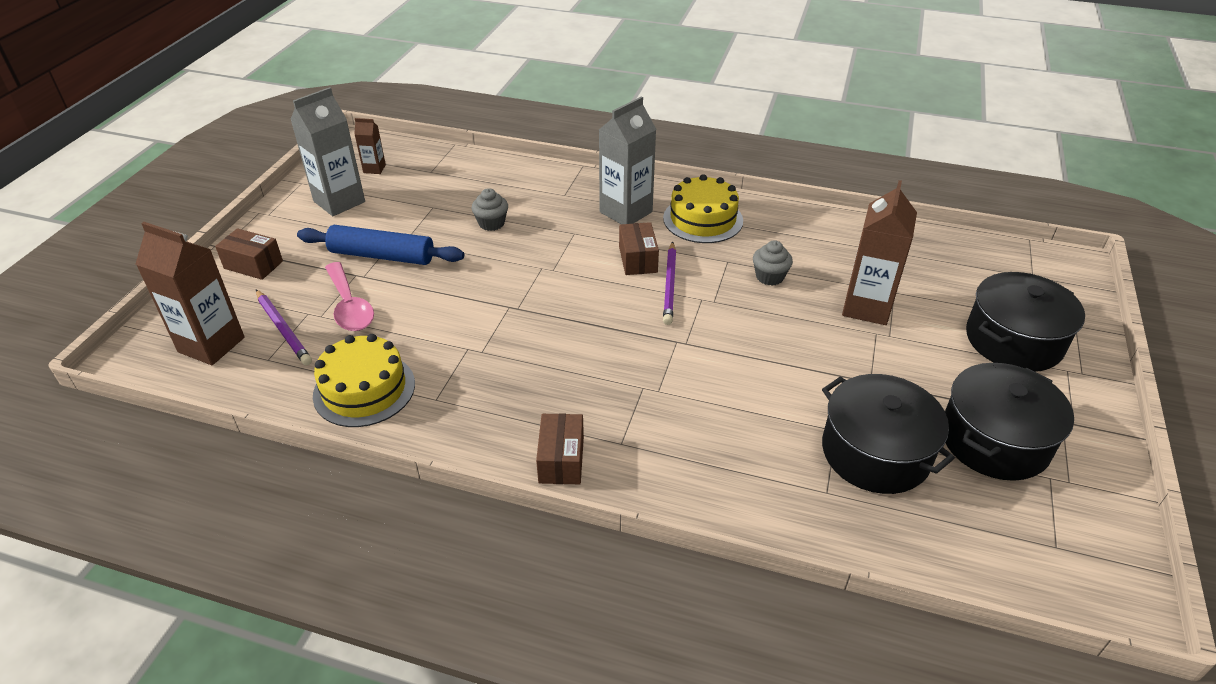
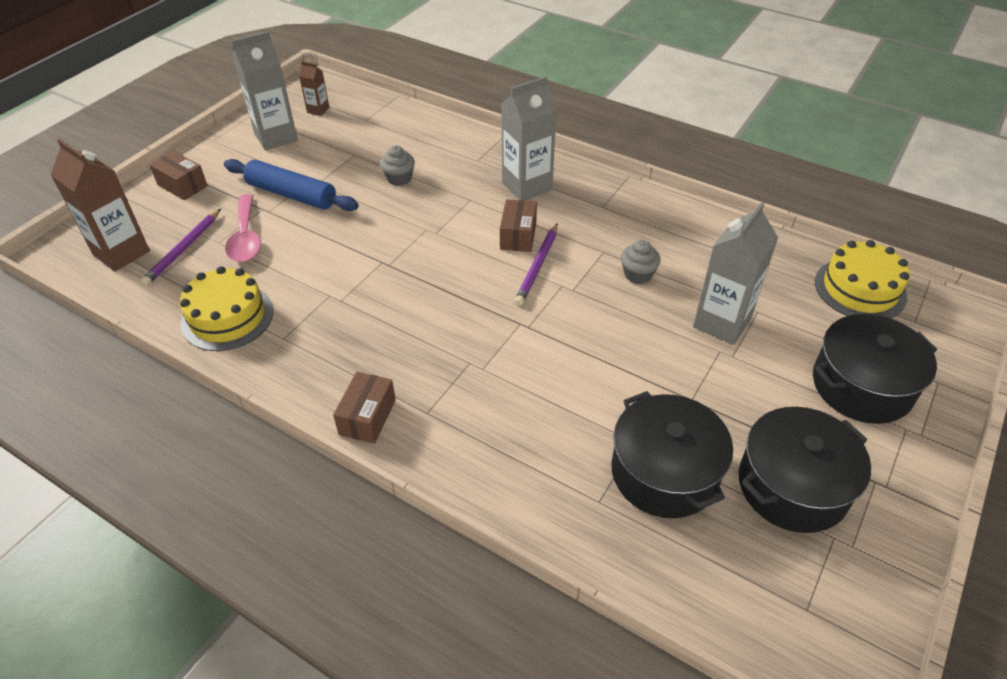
camera: 15 degrees right, 5 degrees up
(283, 329) = (183, 249): purple pencil -> purple pencil turned 45 degrees clockwise
(703, 219) = (597, 205): yellow cake -> yellow cake (860, 289)
(866, 307) = (722, 323): brown carton -> grey carton

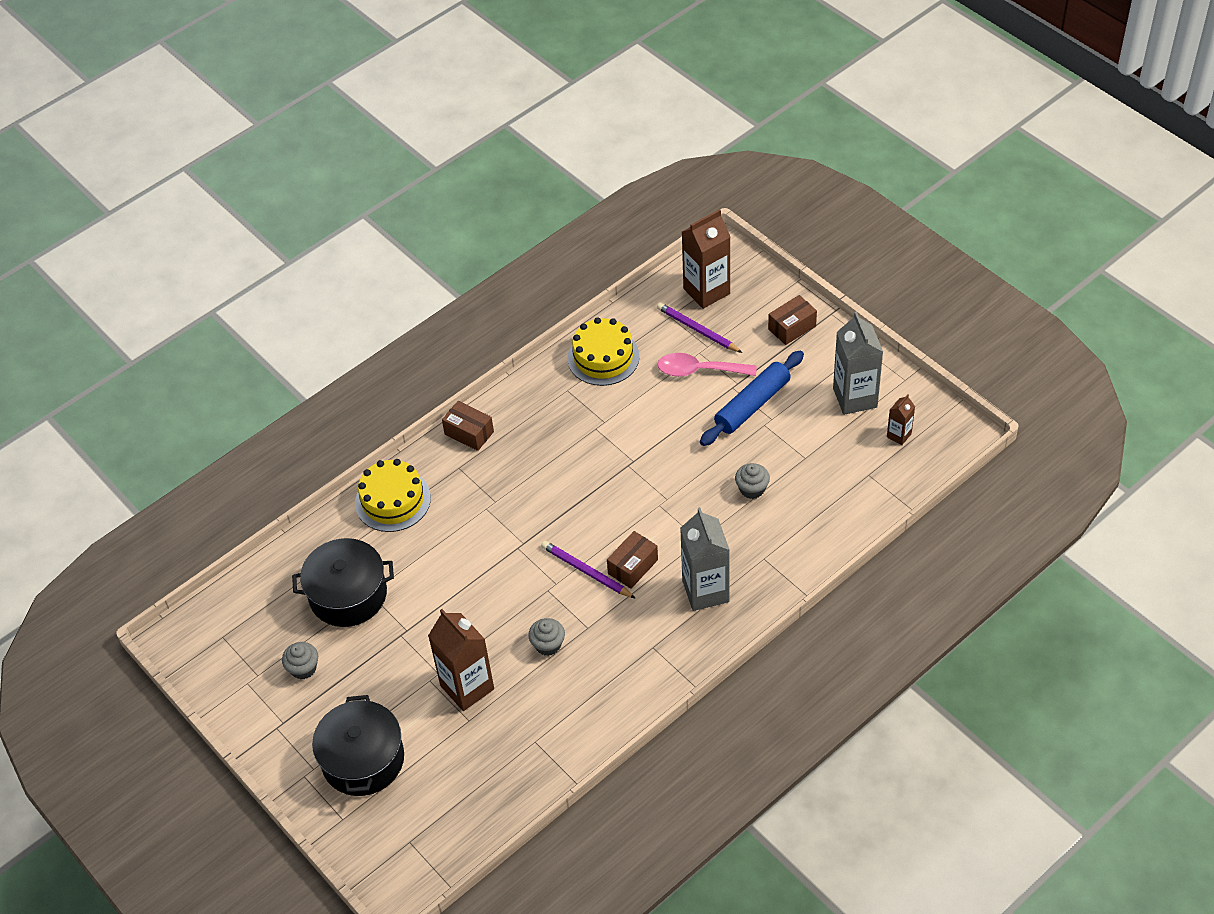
camera: 110 degrees right, 5 degrees up
(518, 236) = (633, 567): brown box -> brown box turned 75 degrees counterclockwise
(722, 323) = (467, 687): grey carton -> brown carton
(792, 485) = (303, 668): black pot -> grey cupcake
(860, 289) = (462, 817): yellow cake -> yellow cake (393, 500)

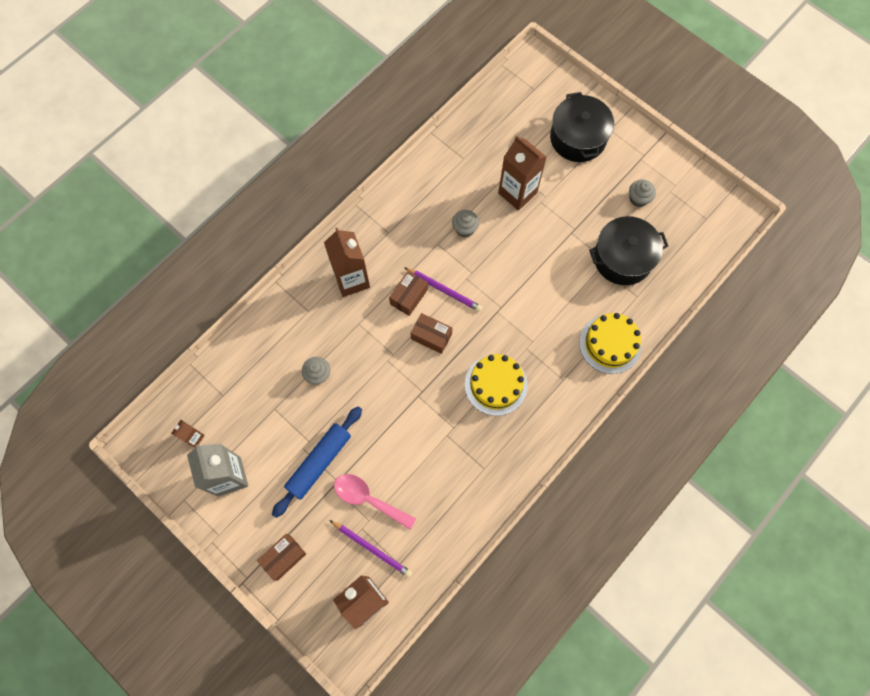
camera: 170 degrees right, 20 degrees up
(469, 433) = (561, 416): brown box -> brown box (431, 336)
(603, 357) = (456, 509): yellow cake -> yellow cake (496, 385)
(699, 370) = (368, 499): pink spoon -> pink spoon turned 150 degrees counterclockwise
(705, 591) = (351, 280): grey carton -> brown carton

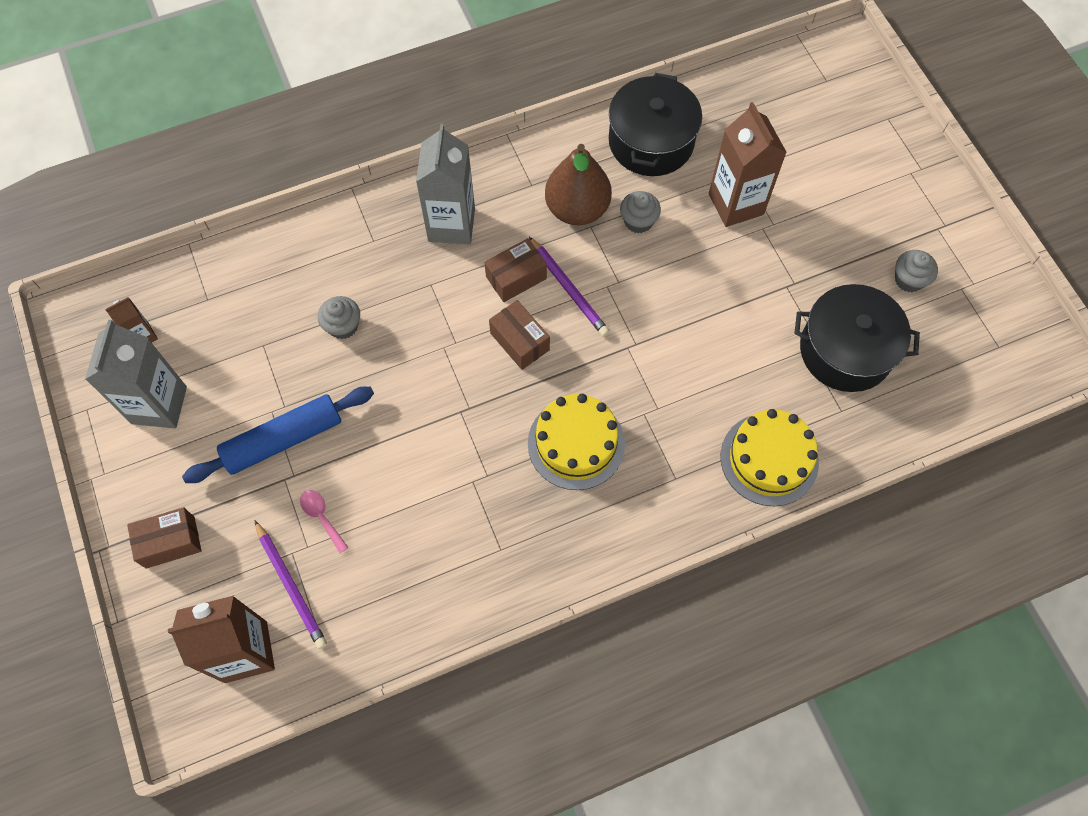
camera: 25 degrees right, 5 degrees down
(351, 280) = (451, 225): brown carton -> grey carton
(368, 499) = (321, 517): pink spoon -> pink spoon, size x0.54
(424, 236) = (577, 209): none -> brown pear
(578, 138) = (859, 166): black pot -> black pot (651, 142)

